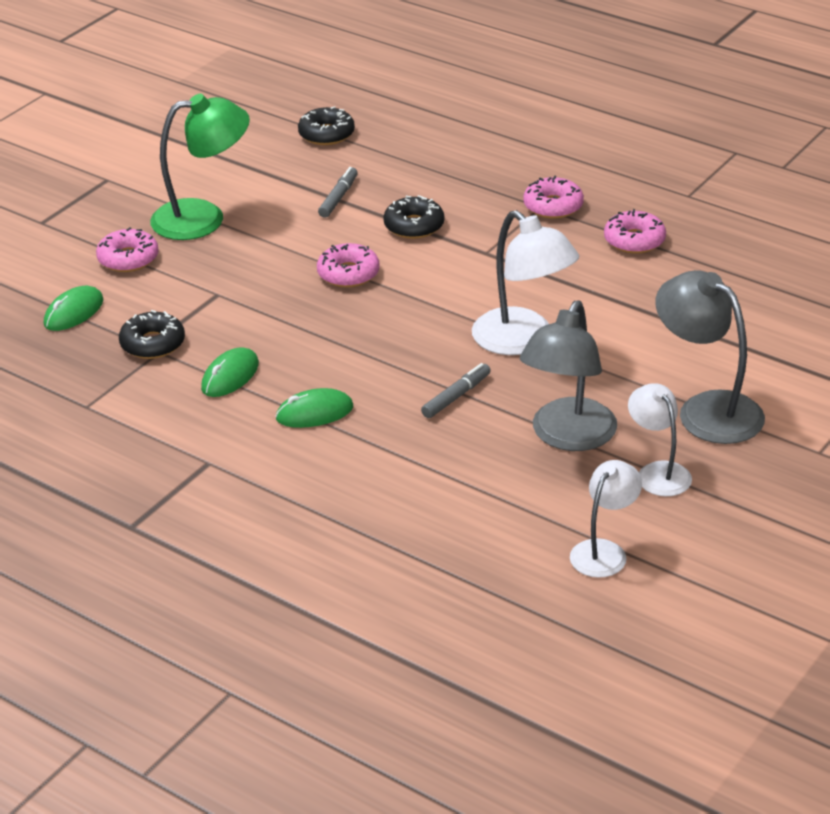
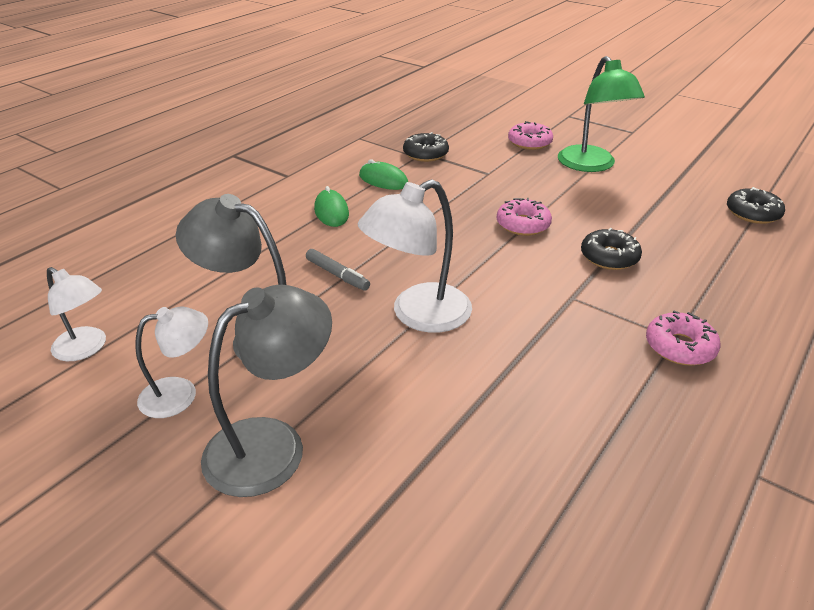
camera: 90 degrees right, 0 degrees up
(74, 312) = (462, 130): green mouse -> none
(338, 198) = (643, 219): grey marker -> none
(634, 240) = (624, 410): pink donut -> none

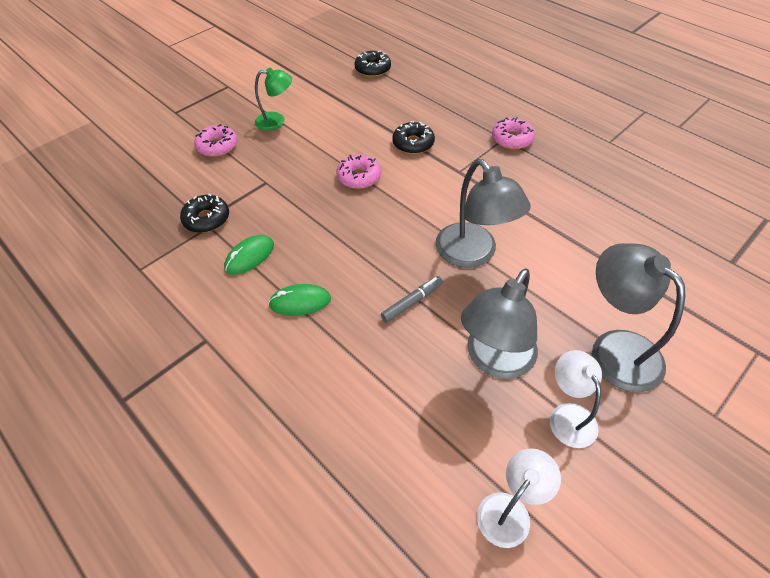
camera: 80 degrees left, 15 degrees up
(418, 315) = (473, 254): white lamp -> grey lamp
(591, 165) = (276, 121): green lamp -> green lamp, size x0.62

